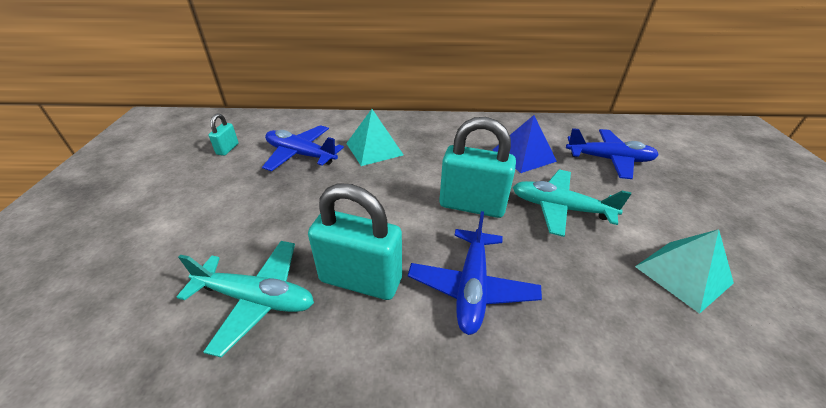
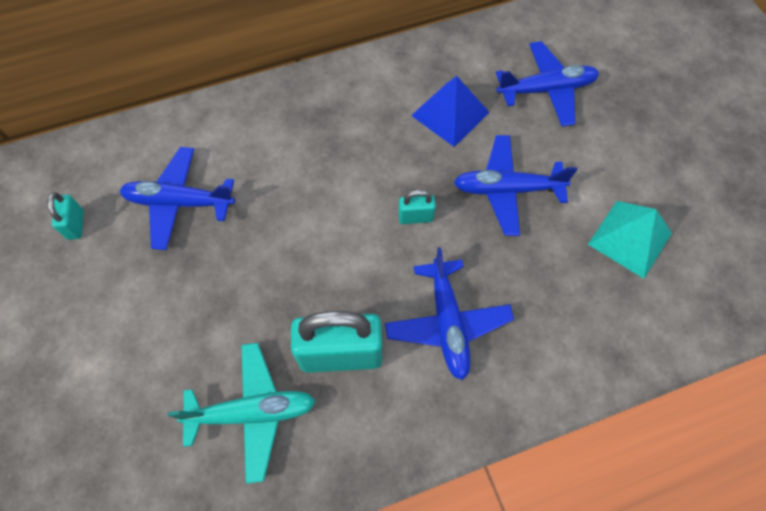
camera: 20 degrees left, 25 degrees up
(374, 149) = (267, 161): turquoise pyramid -> none
(472, 205) = (415, 217): turquoise padlock -> turquoise padlock, size x0.47
(560, 208) = (507, 189): turquoise plane -> blue plane

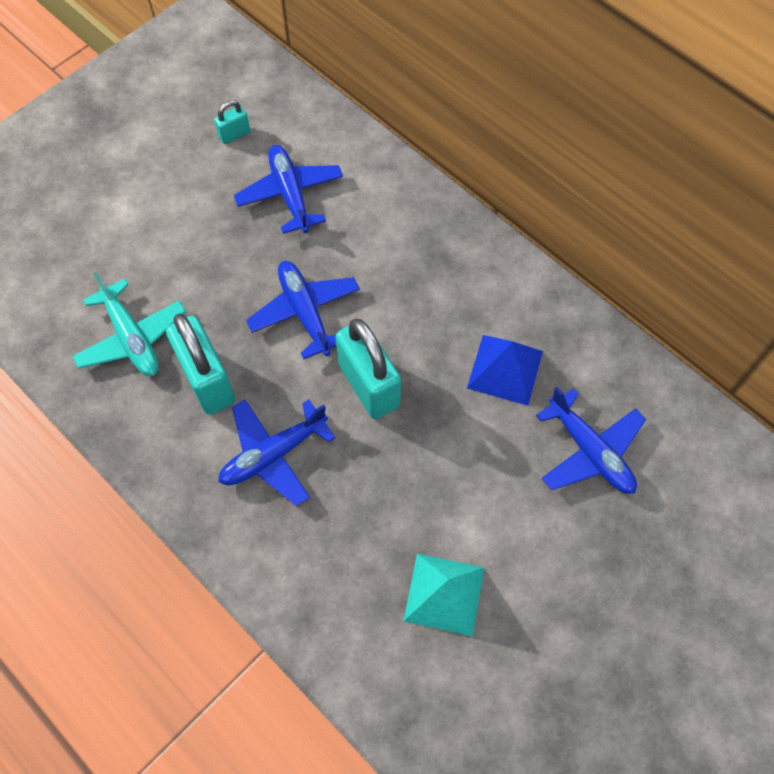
camera: 65 degrees right, 0 degrees up
(415, 217) = (369, 385): turquoise padlock -> turquoise padlock, size x2.13
(507, 189) = (442, 455): blue plane -> blue plane (305, 312)

